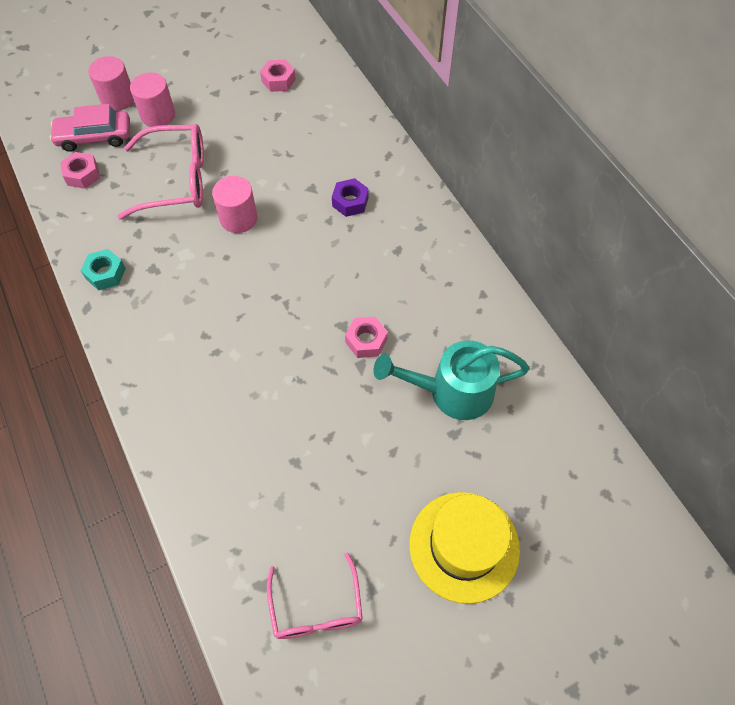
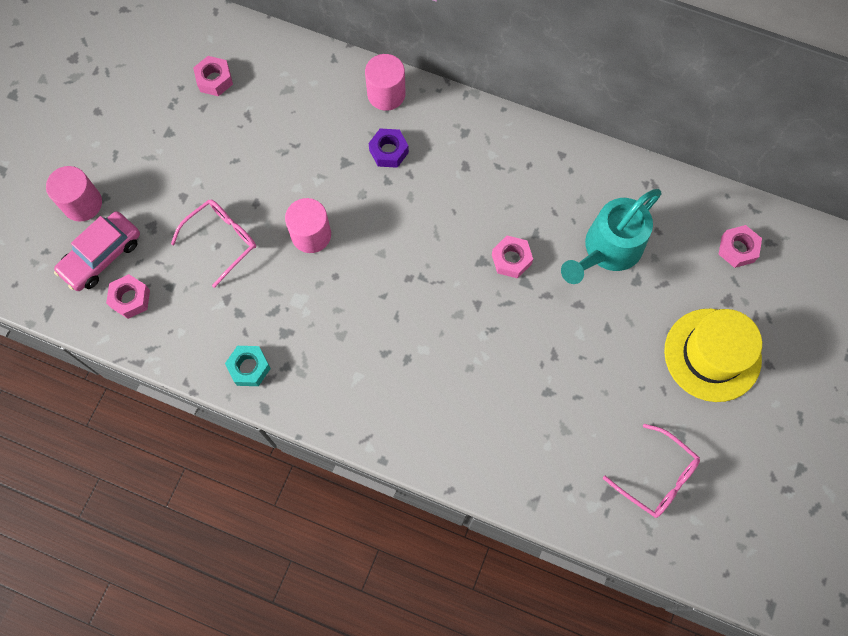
camera: 40 degrees left, 10 degrees up
(158, 115) = (138, 192): pink cylinder -> pink cylinder (386, 94)
(177, 180) = (222, 240): pink glasses -> pink glasses, size x0.65
(570, 476) = (737, 249): none -> pink nut

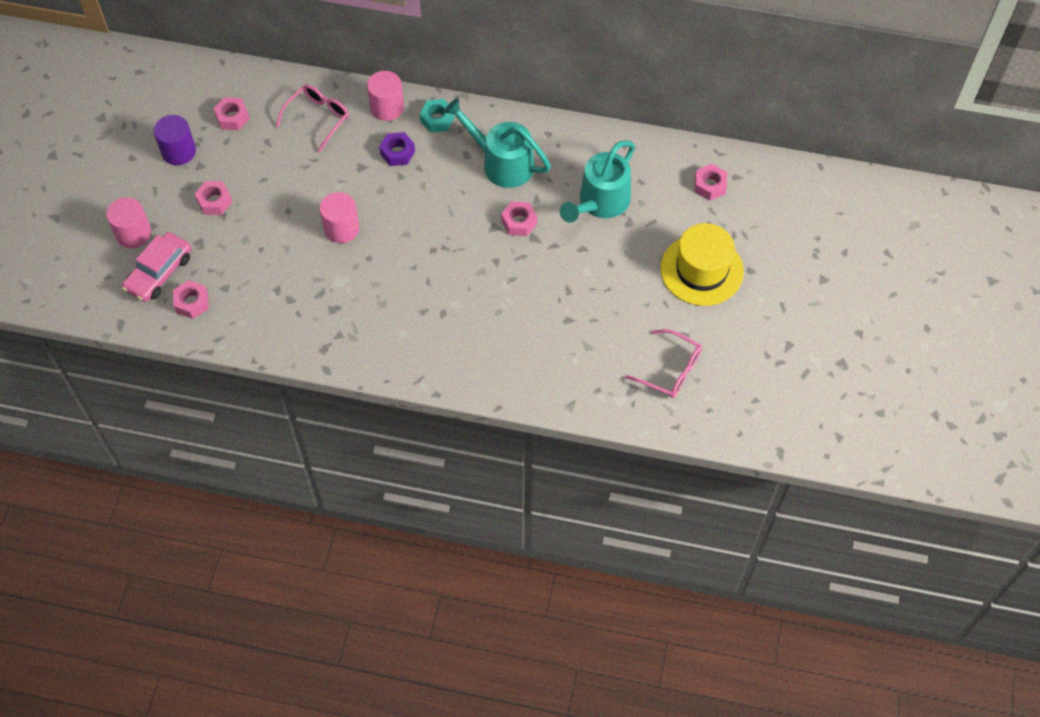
camera: 10 degrees left, 10 degrees down
(149, 112) = (179, 151): none -> purple cylinder
(177, 179) = (214, 201): none -> pink nut
(222, 240) = (264, 244): pink glasses -> pink glasses (318, 118)
(249, 368) = (307, 340): turquoise nut -> turquoise nut (437, 119)
(502, 182) = (501, 162): none -> turquoise watering can

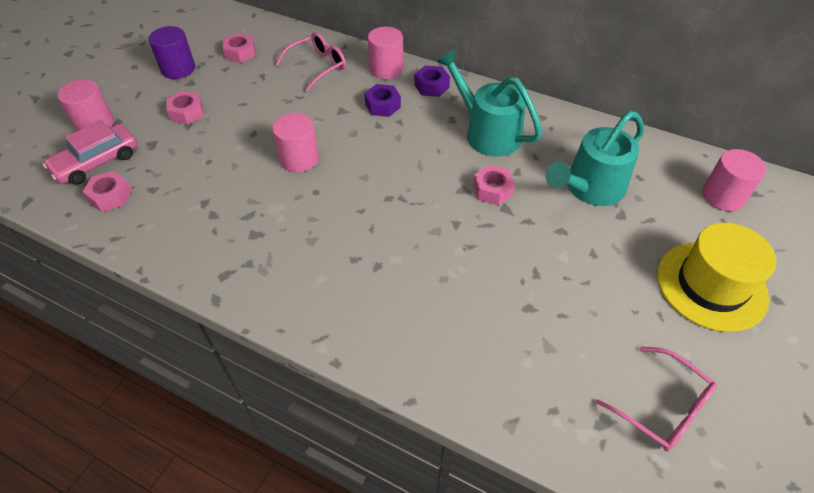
camera: 15 degrees right, 10 degrees down
(437, 119) = (431, 86): turquoise nut -> purple nut
(710, 185) = (723, 196): pink nut -> pink cylinder

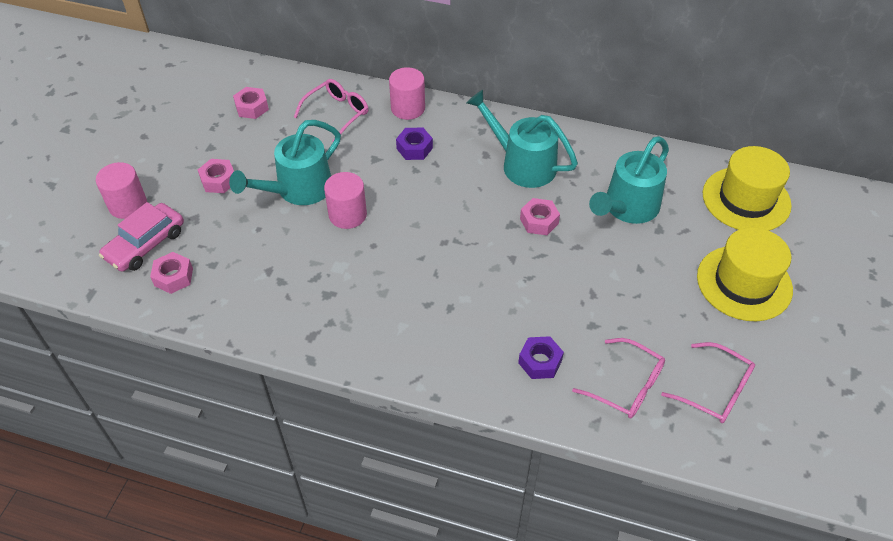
camera: 10 degrees left, 0 degrees up
(178, 69) = (192, 133): purple cylinder -> none
(258, 130) = (297, 190): none -> turquoise watering can
(431, 86) = (458, 121): purple nut -> purple nut (540, 362)
(556, 385) = (627, 386): none -> pink glasses
(723, 196) = (746, 199): pink cylinder -> yellow hat

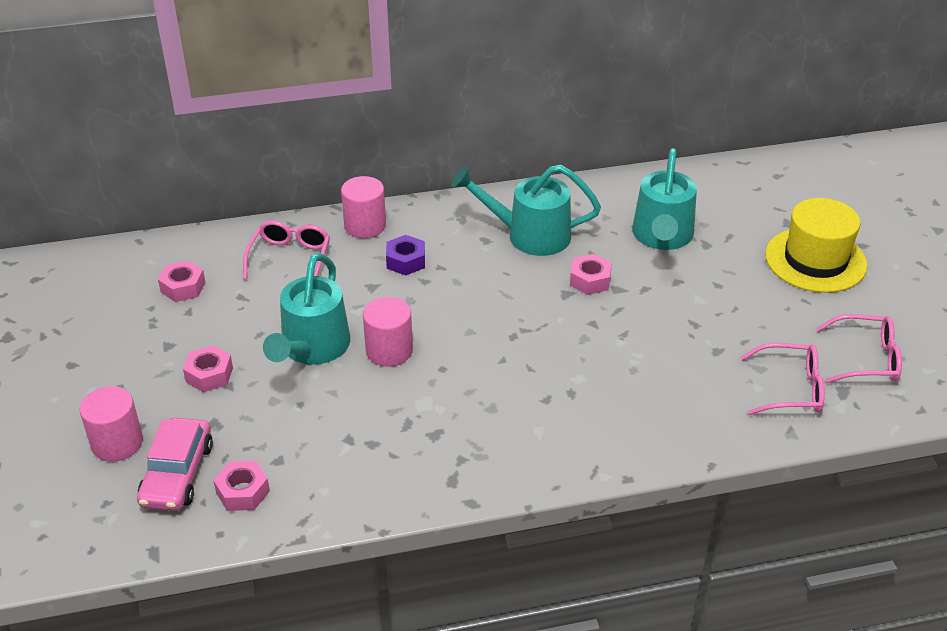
camera: 30 degrees left, 10 degrees down
(540, 362) = (697, 403): purple nut -> none
(746, 199) = (759, 190): yellow hat -> none

